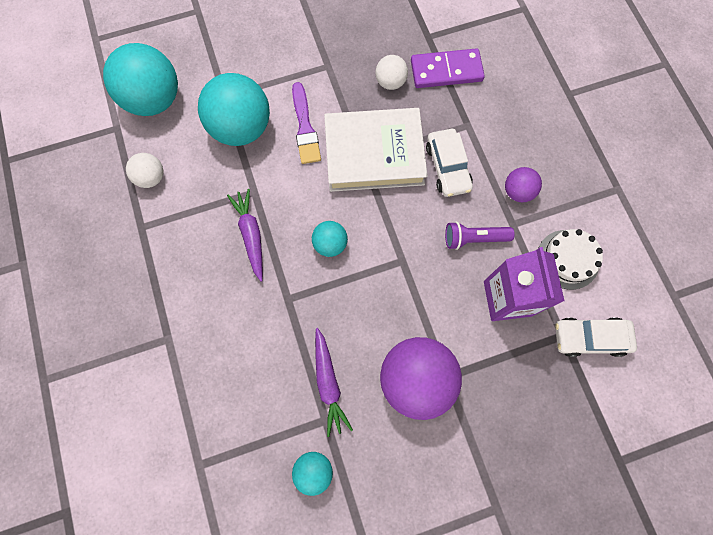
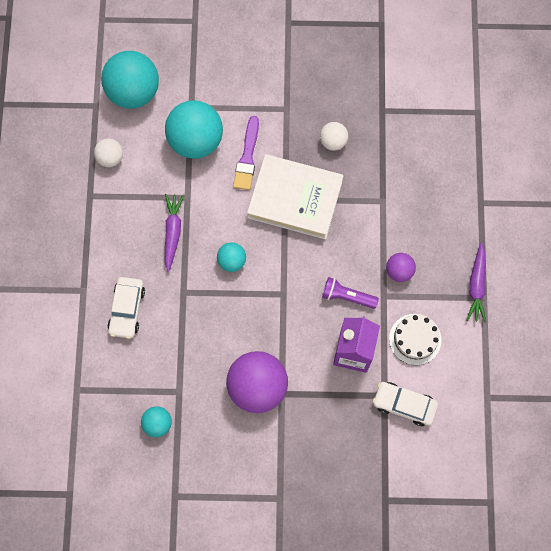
camera: 20 degrees right, 0 degrees up
(328, 383) = (191, 366): purple carrot -> purple carrot (476, 286)
(446, 71) = (384, 147): purple domino -> none
(447, 167) = (350, 231): white car -> white car (127, 309)

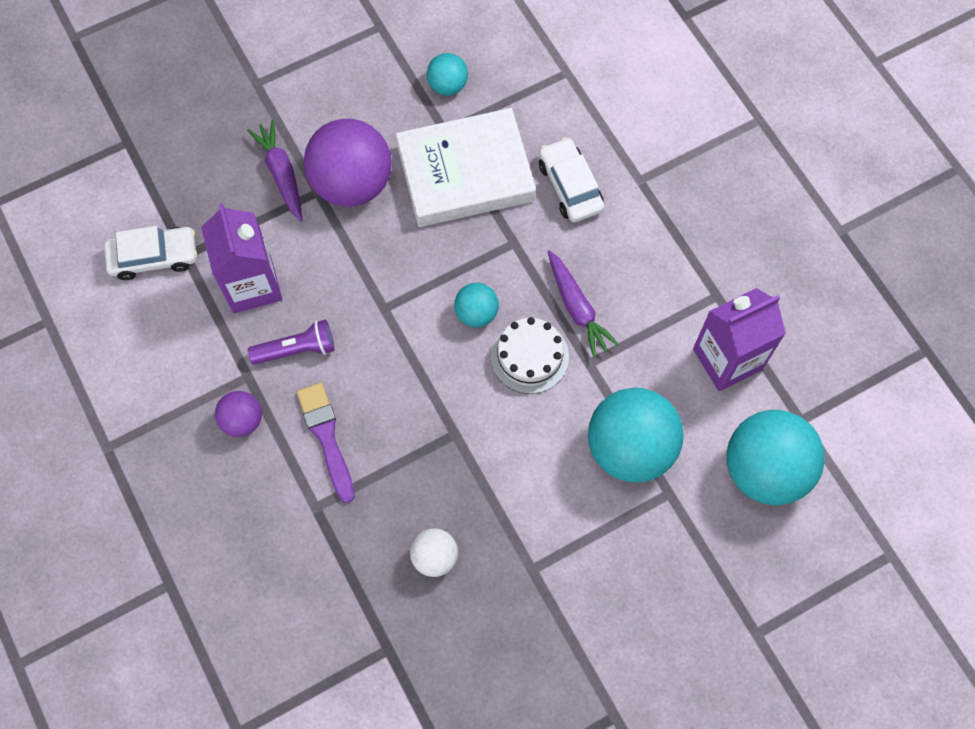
camera: 150 degrees right, 5 degrees down
(110, 158) = (727, 359): white ball -> purple carton
(247, 157) = (543, 464): purple brush -> purple brush (326, 437)
(295, 199) = (441, 441): white book -> white book (465, 173)
(415, 339) = (177, 343): white cake -> white cake (529, 356)
(476, 286) = (123, 458): purple carrot -> purple carrot (281, 174)

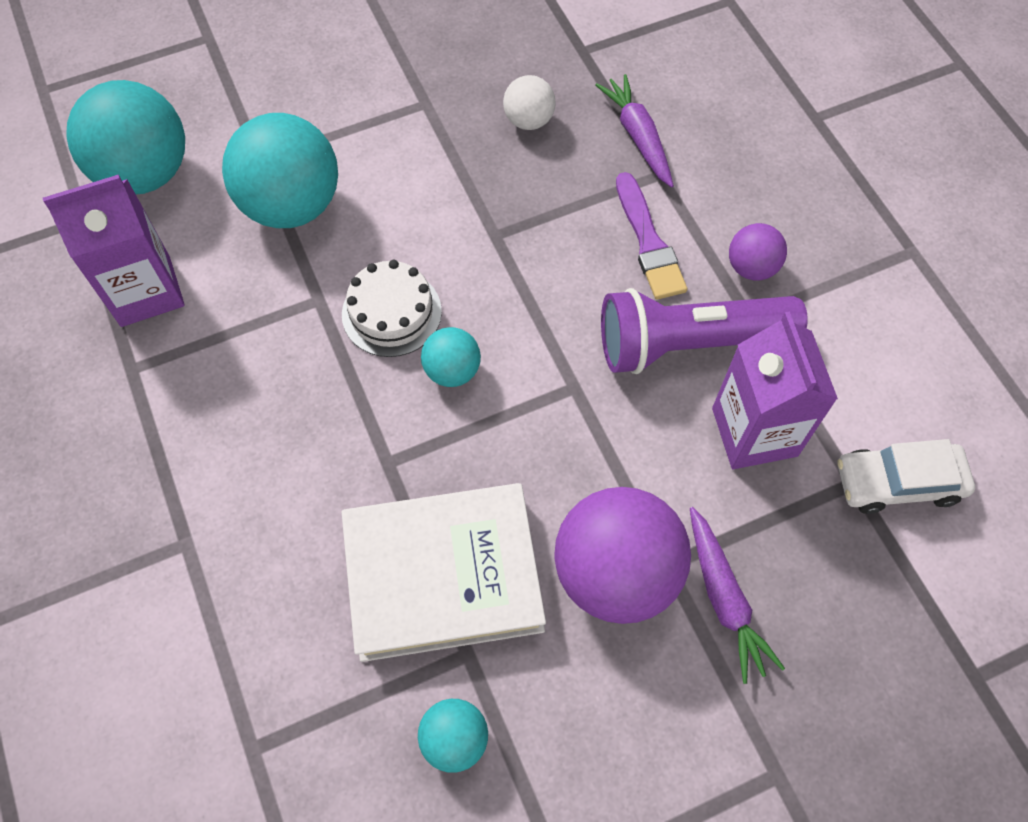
camera: 175 degrees left, 5 degrees down
(297, 349) = (688, 344): purple flashlight -> purple flashlight, size x1.81
(570, 186) = (291, 541): white car -> none
(577, 308) = (318, 367): purple carrot -> purple carrot (638, 136)

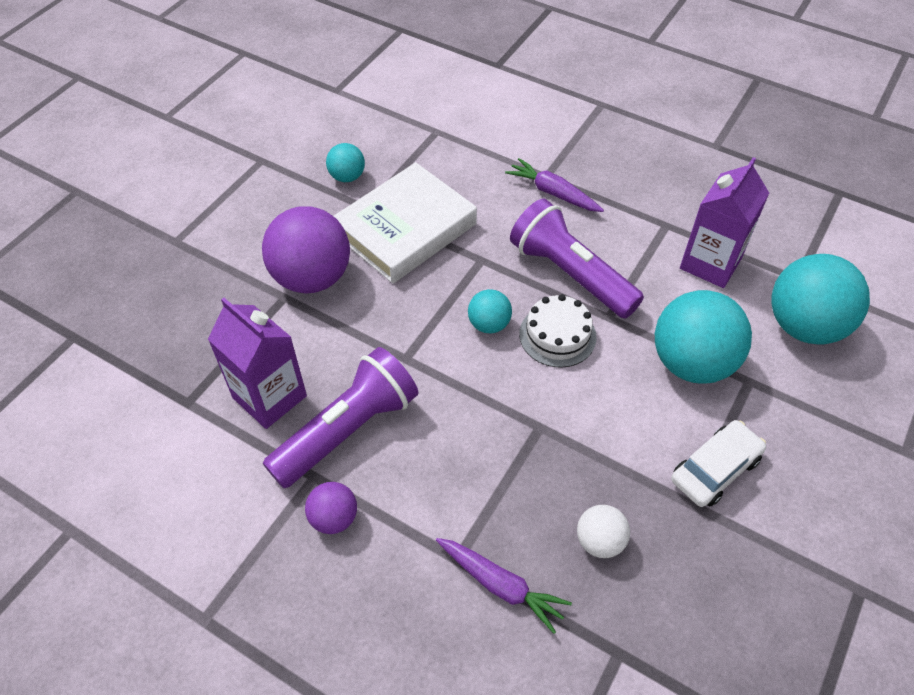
camera: 145 degrees right, 10 degrees down
(307, 375) = (570, 274): none -> purple flashlight
(648, 242) = (426, 490): purple brush -> none
(724, 599) = (242, 298): purple carrot -> purple carrot (553, 193)
(898, 482) = (156, 419): white car -> white car (715, 469)

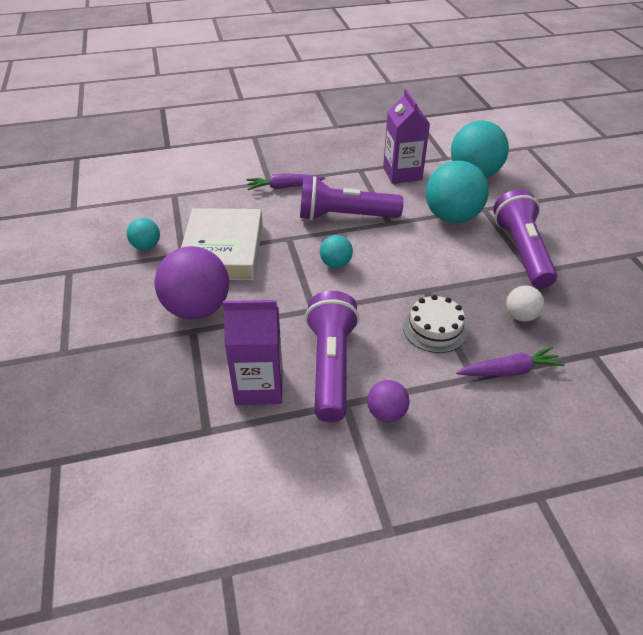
camera: 45 degrees left, 10 degrees down
(557, 335) = (377, 246): white cake -> white cake (435, 329)
(715, 469) = (521, 251): white car -> purple flashlight

